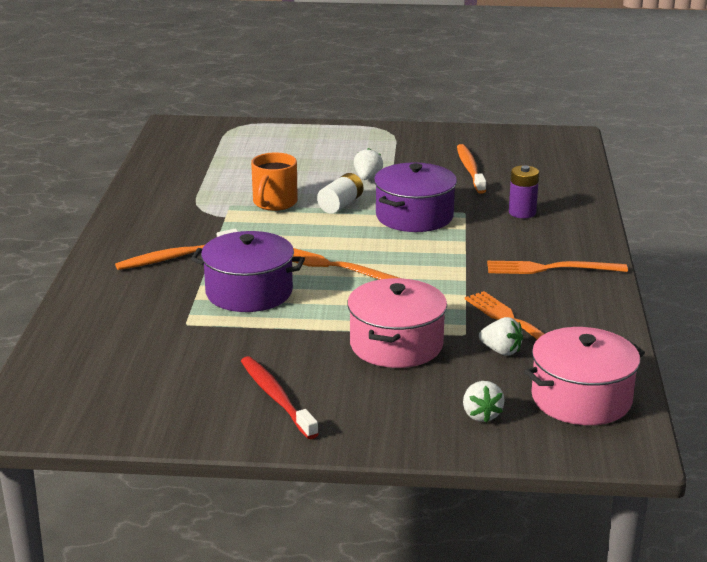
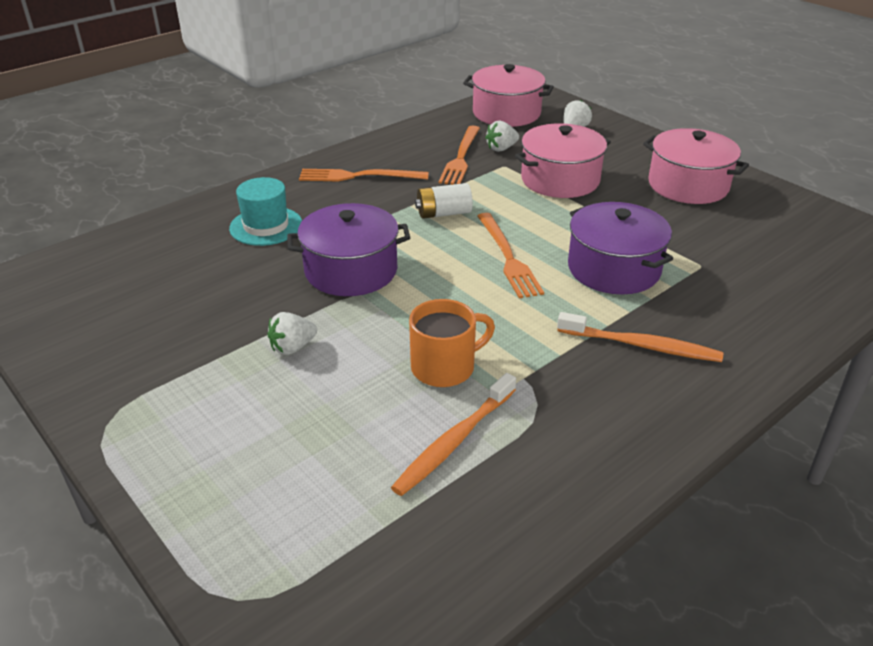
camera: 135 degrees left, 10 degrees up
(276, 397) = (688, 185): red toothbrush -> pink pot
(340, 205) = (386, 323): white battery -> white battery (443, 213)
(470, 169) = (186, 297): orange toothbrush -> orange toothbrush (454, 441)
(501, 351) = (501, 148): white strawberry -> white strawberry turned 105 degrees counterclockwise
(522, 213) = (266, 226): purple battery -> turquoise hat
(550, 268) = (358, 176): orange fork -> orange fork turned 135 degrees clockwise

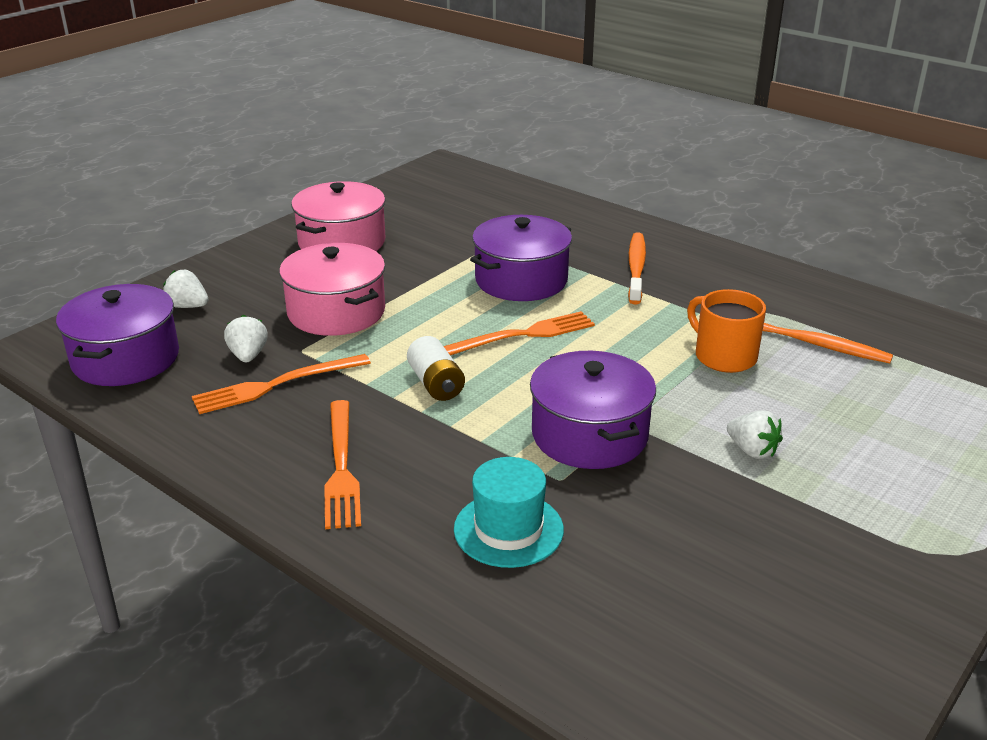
camera: 100 degrees left, 5 degrees down
(461, 157) = (276, 385): orange fork -> orange fork turned 150 degrees clockwise
(501, 148) = (248, 355): white strawberry -> white strawberry turned 150 degrees counterclockwise
(506, 113) = (126, 359): pink pot -> purple pot

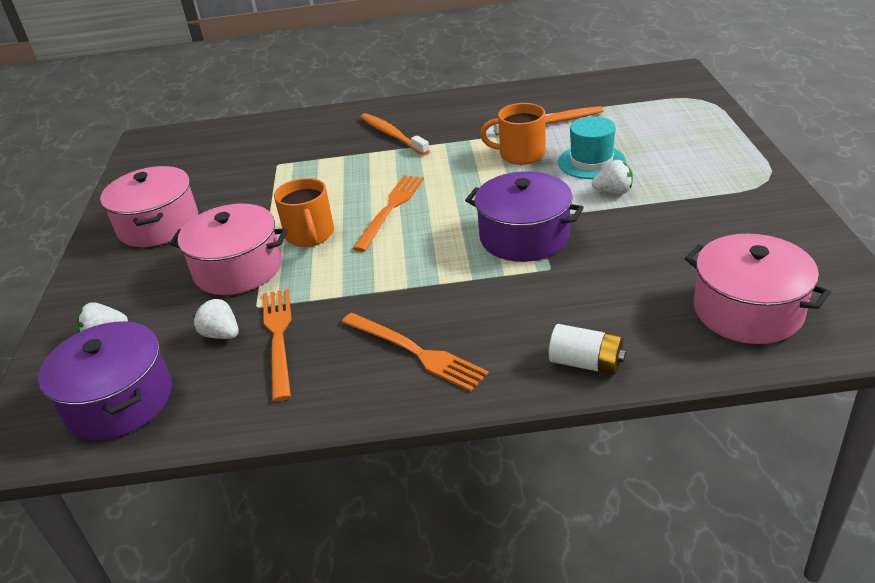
camera: 40 degrees left, 5 degrees up
(276, 385) = (278, 337): orange fork -> orange fork turned 150 degrees clockwise
(426, 318) = (310, 235): none -> orange mug
(436, 384) = (387, 267): white battery -> white battery (586, 363)
(508, 529) = (570, 313): turquoise hat -> turquoise hat (591, 162)
(521, 280) = (333, 179): purple pot -> none
(674, 658) = (748, 310): none -> pink pot

